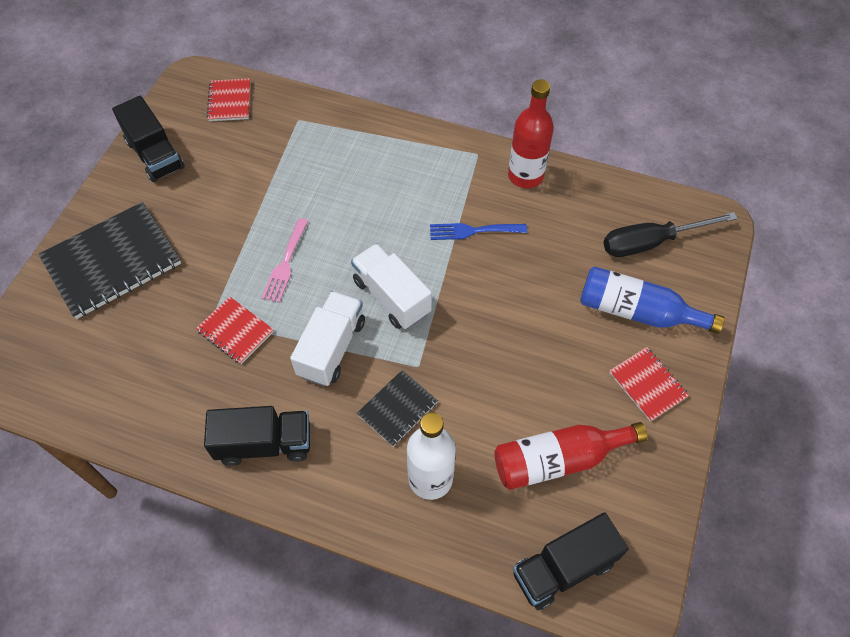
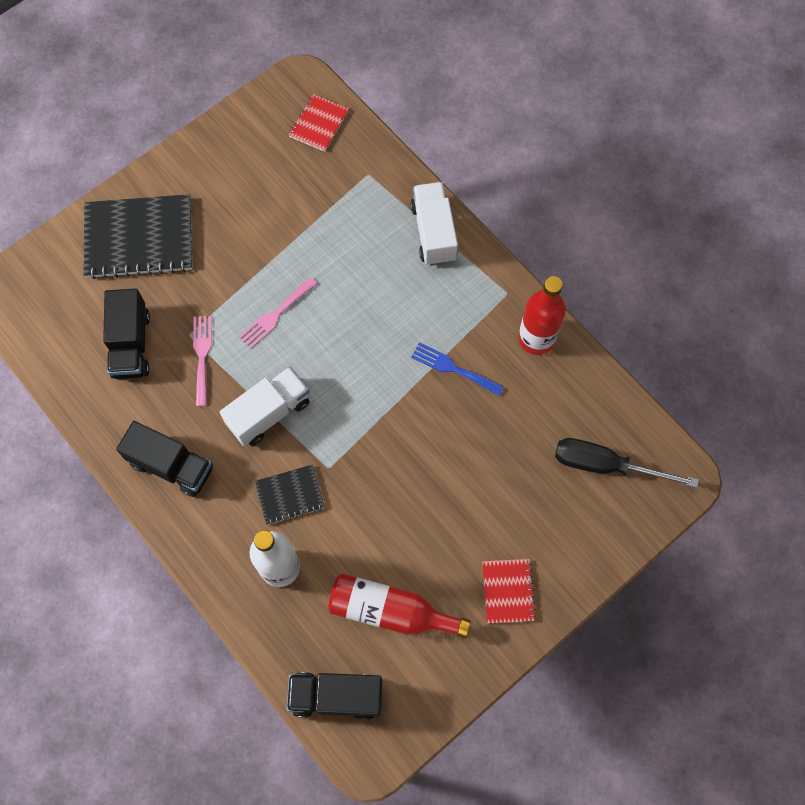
camera: 30 degrees right, 10 degrees up
(155, 155) = (226, 149): black truck -> black truck (131, 344)
(235, 331) = (202, 356): red notebook -> pink fork
(391, 297) = (345, 393): white truck -> white truck (433, 233)
(637, 311) = (545, 522): blue bottle -> none

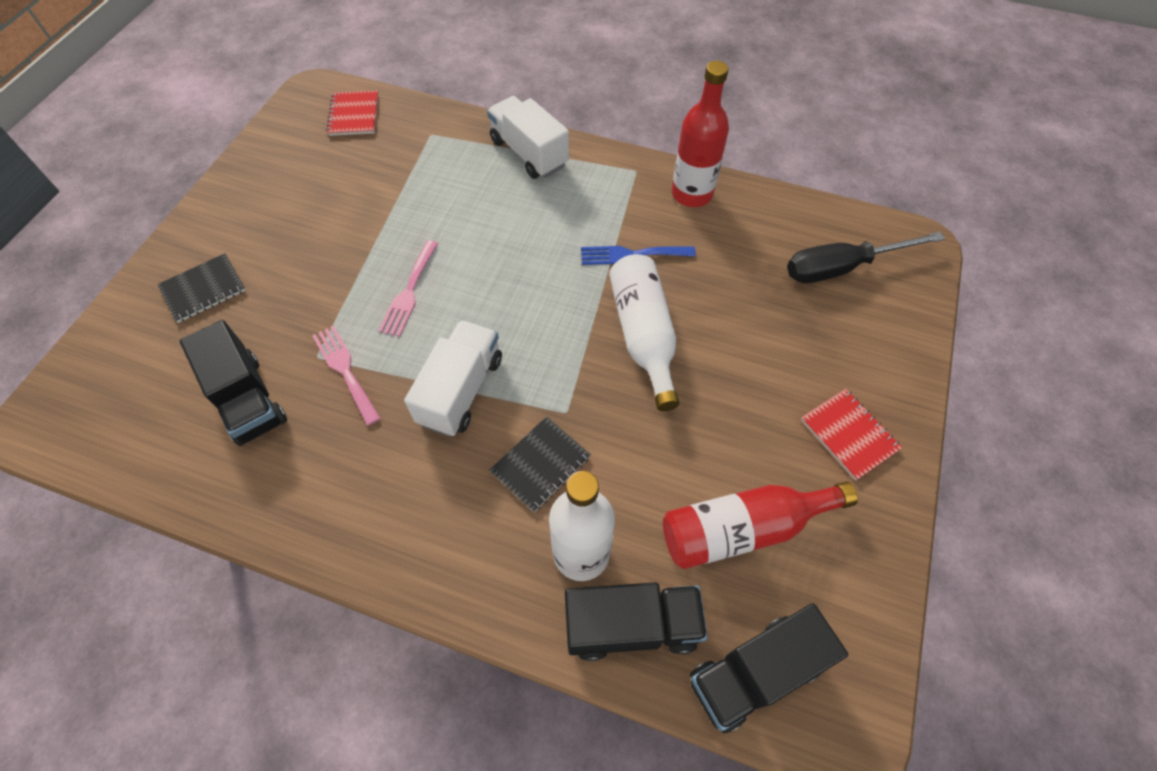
camera: 30 degrees left, 10 degrees down
(139, 238) = (203, 289): black notebook -> black notebook, size x0.52
(171, 466) = (373, 508): black truck -> black truck (631, 625)
(418, 439) = (643, 335): none -> white bottle

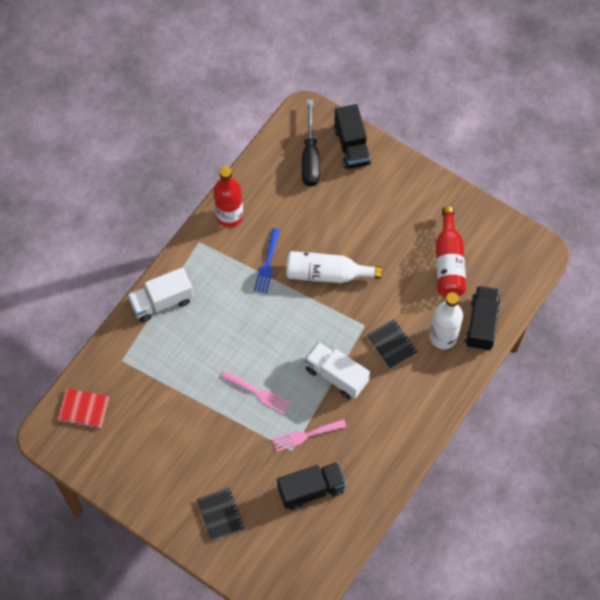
camera: 75 degrees left, 5 degrees up
(754, 673) = (513, 280): black truck -> black truck (351, 146)
(849, 435) = (413, 197): red notebook -> none

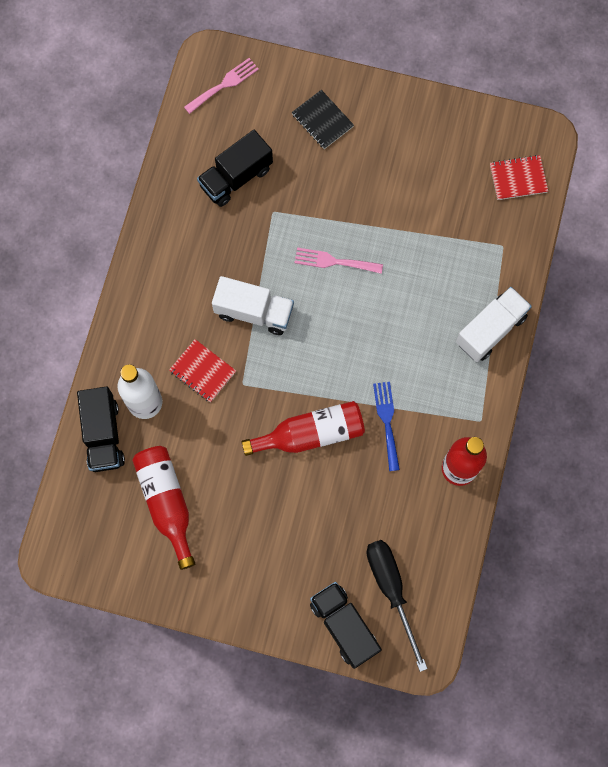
camera: 160 degrees right, 10 degrees up
(305, 435) = (263, 233): pink fork -> pink fork (224, 84)
(326, 274) = (311, 434): white bottle -> red bottle
(391, 345) = (202, 371): black notebook -> red notebook

